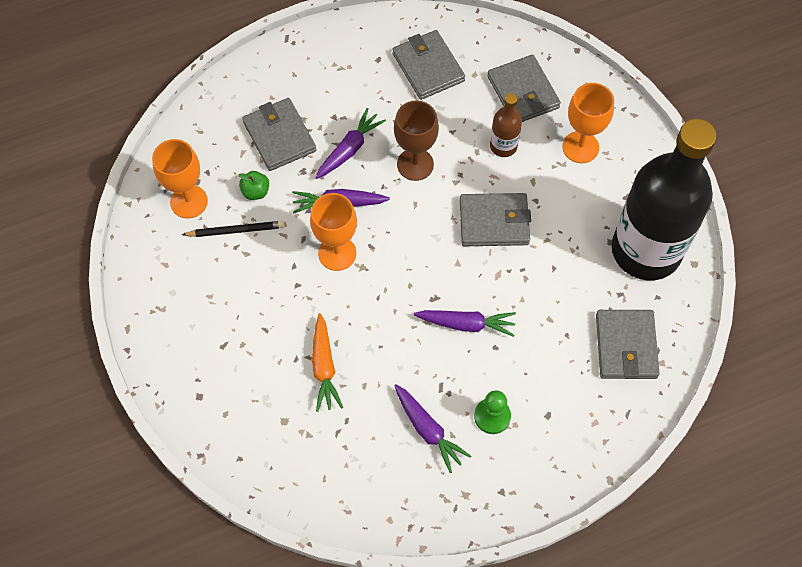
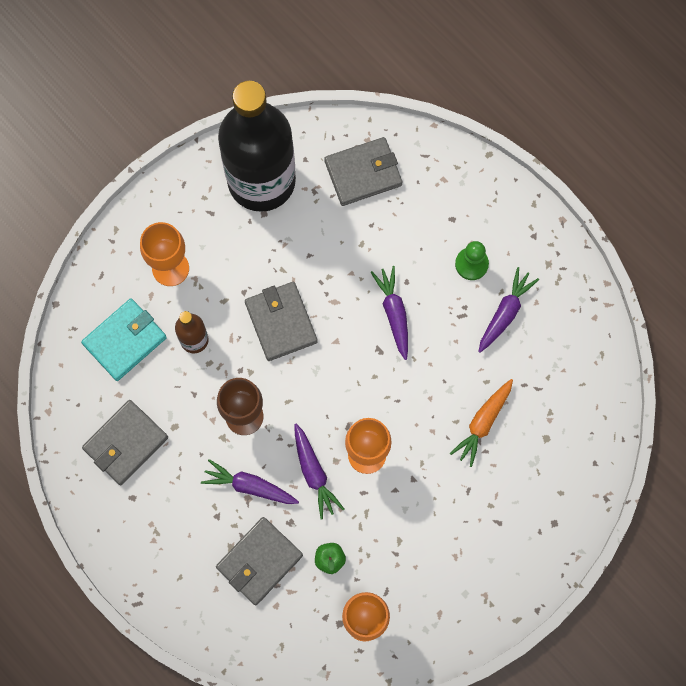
camera: 110 degrees left, 10 degrees up
(236, 230) = (379, 561): black pencil -> none
(324, 367) = (483, 423): orange carrot -> orange carrot turned 150 degrees clockwise
(523, 92) = (124, 340): grey wallet -> turquoise wallet

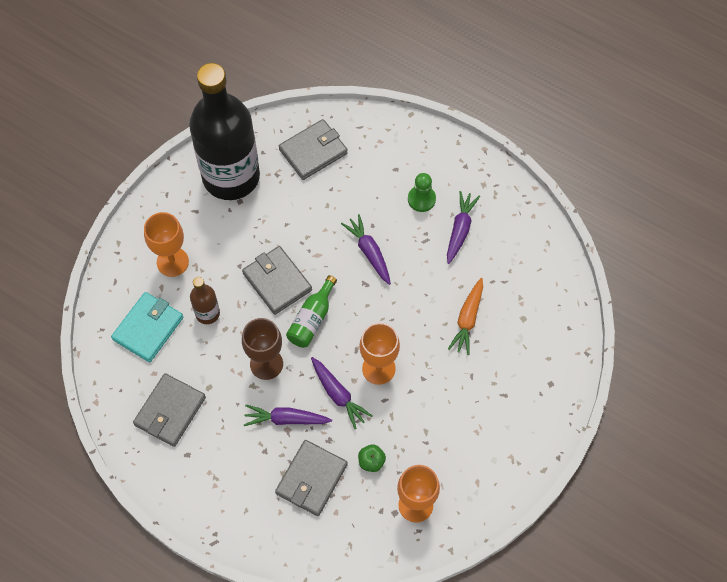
camera: 15 degrees left, 10 degrees down
(308, 377) = (312, 319): none -> green bottle

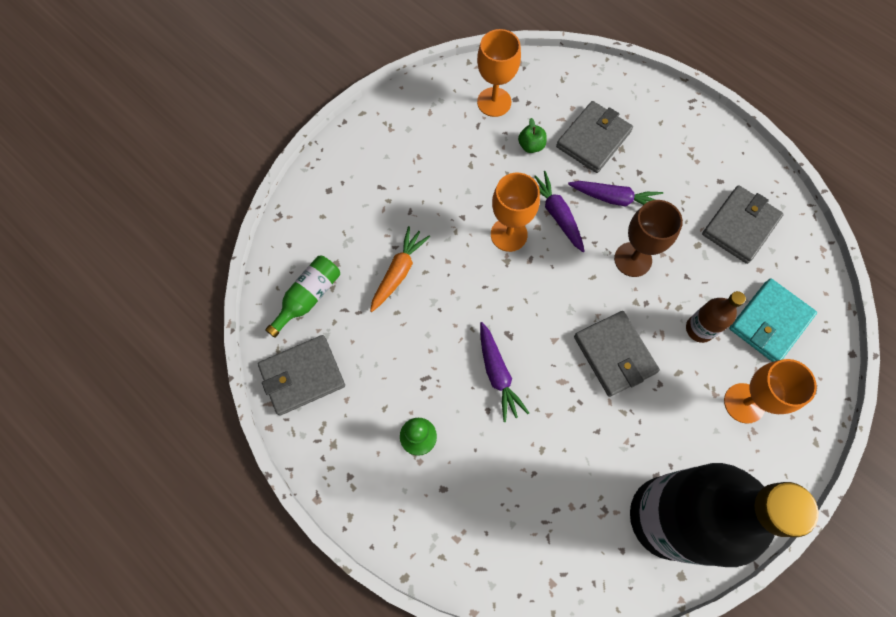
camera: 170 degrees left, 5 degrees up
(312, 319) = (577, 301): green bottle -> green bottle (308, 297)
(313, 151) = (551, 538): grey wallet -> grey wallet (302, 376)
(460, 230) = (379, 385): purple carrot -> none

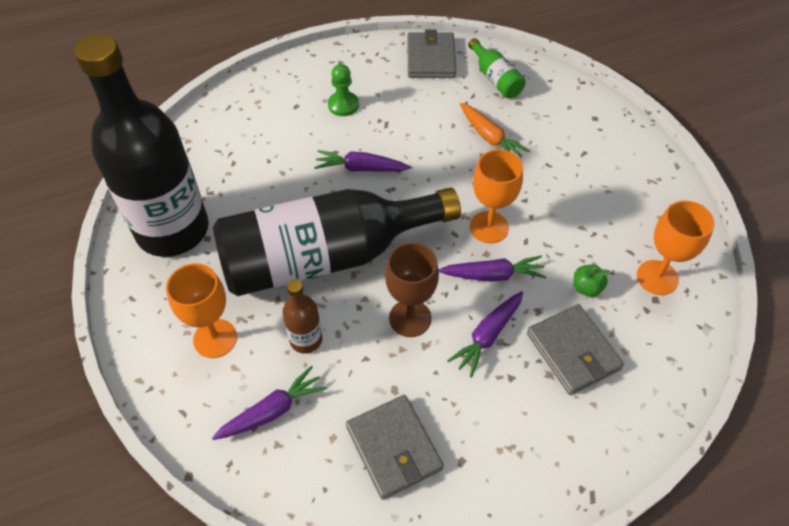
camera: 115 degrees right, 15 degrees down
(614, 354) = (325, 257): grey wallet -> black bottle
(770, 322) = (272, 411): turquoise wallet -> purple carrot

